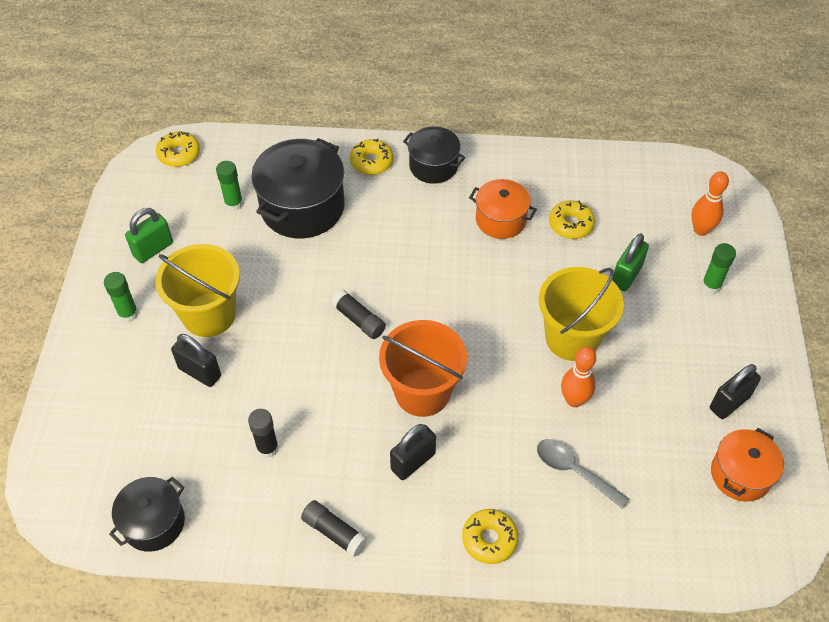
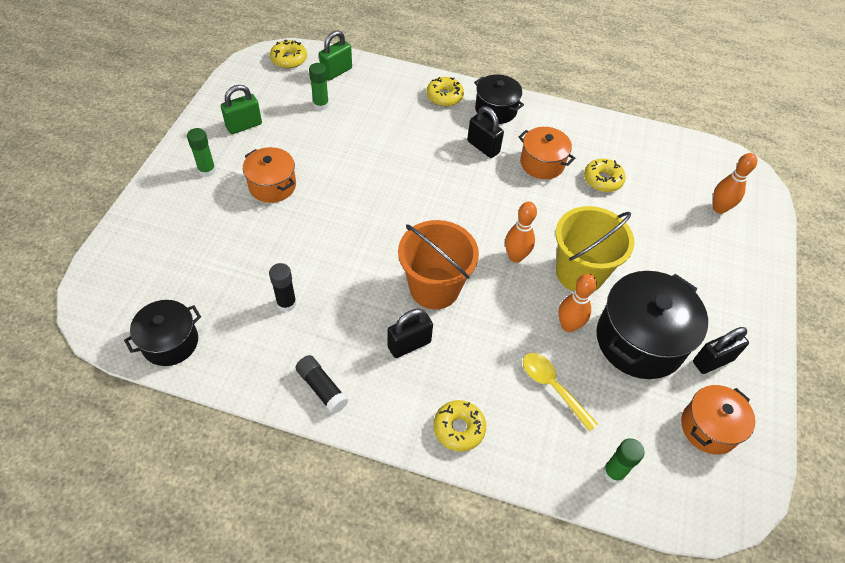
camera: 10 degrees right, 0 degrees up
(200, 372) = (250, 229): black padlock -> black padlock (483, 147)
(209, 315) = (272, 185): yellow bucket -> orange pot
(302, 207) = (376, 119): black pot -> black pot (639, 340)
(358, 320) = (396, 217): black glue stick -> none
(499, 336) = (515, 257): none -> orange bowling pin
(574, 471) = (553, 387): grey spoon -> yellow spoon
(626, 276) = (642, 232): green padlock -> green padlock (336, 72)
(711, 285) = (718, 257): green glue stick -> green glue stick (613, 472)

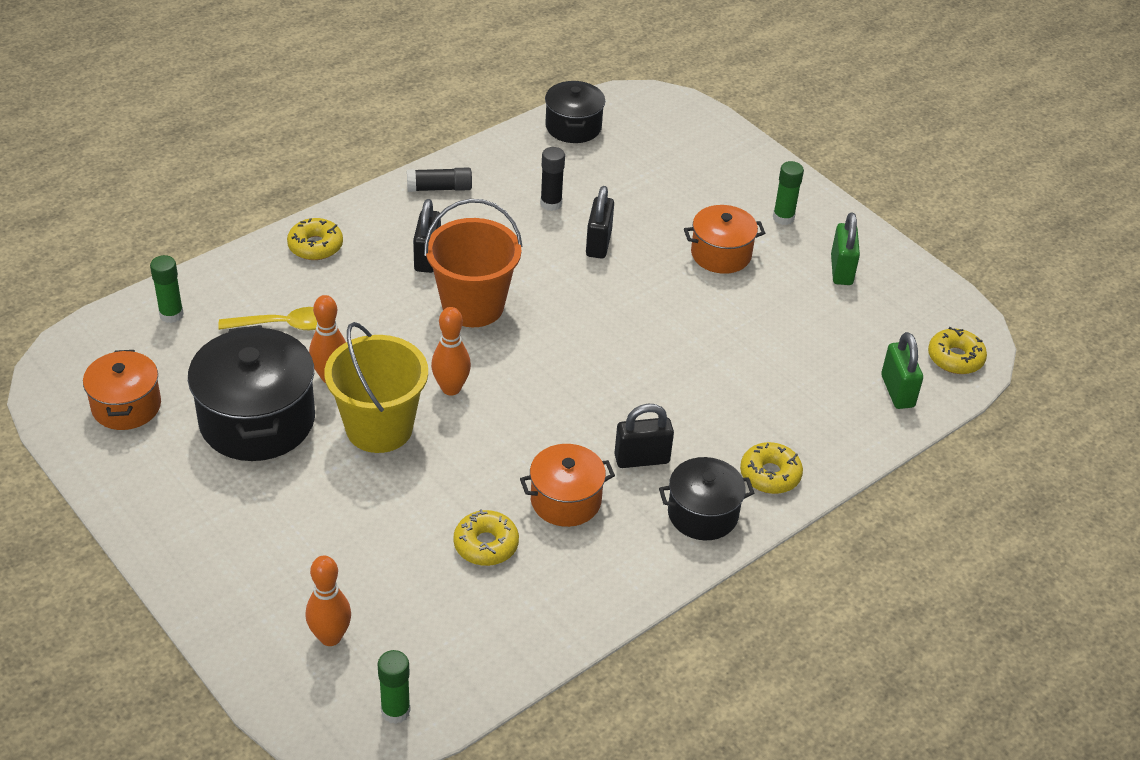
camera: 125 degrees right, 10 degrees down
(321, 105) = (836, 348): green glue stick -> green glue stick (395, 711)
(712, 361) = (174, 461): black padlock -> black padlock (598, 243)

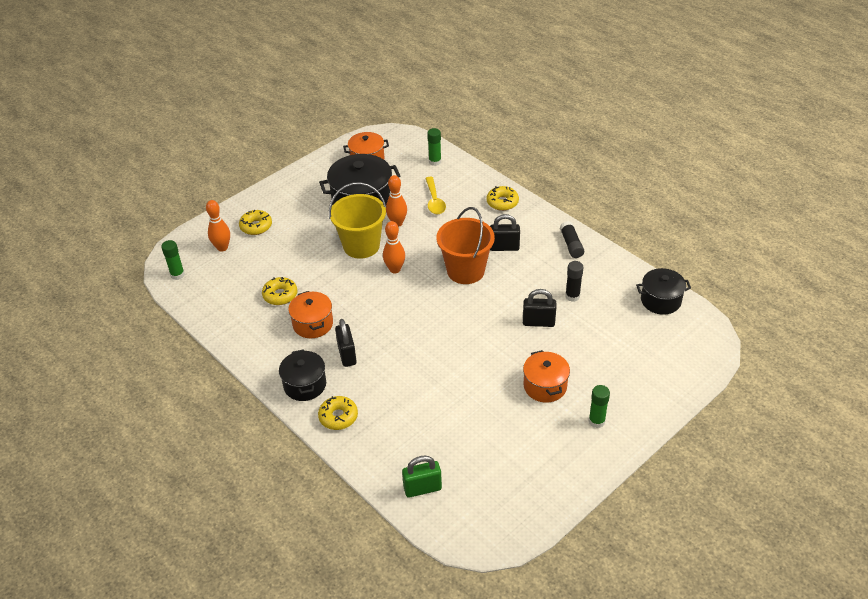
camera: 90 degrees right, 0 degrees up
(841, 270) = (546, 457): green padlock -> none
(955, 358) = (463, 527): yellow donut -> yellow donut (256, 226)

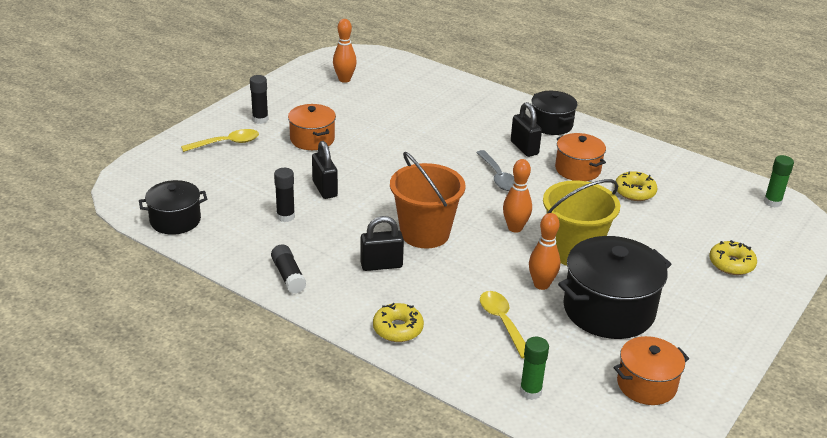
camera: 165 degrees right, 10 degrees down
(222, 248) = (750, 235): orange bowling pin -> orange bowling pin (344, 79)
(338, 417) = (505, 107): yellow donut -> none
(386, 322) = (498, 177): none -> grey spoon
(422, 488) = (410, 74): green padlock -> none
(538, 322) = (324, 189): black padlock -> black padlock turned 75 degrees clockwise
(596, 421) = (260, 119): green glue stick -> black glue stick
(628, 388) = (226, 143): none -> yellow spoon

